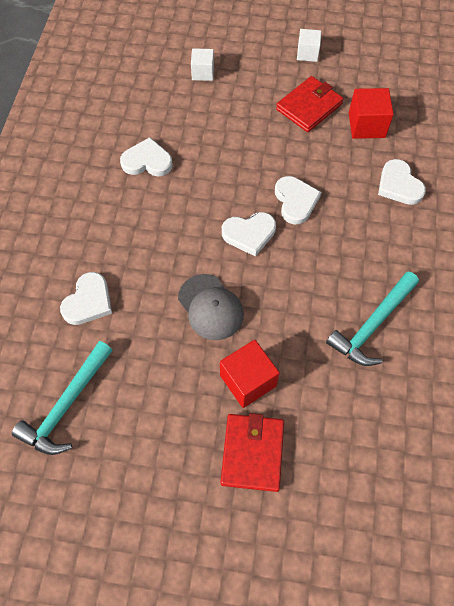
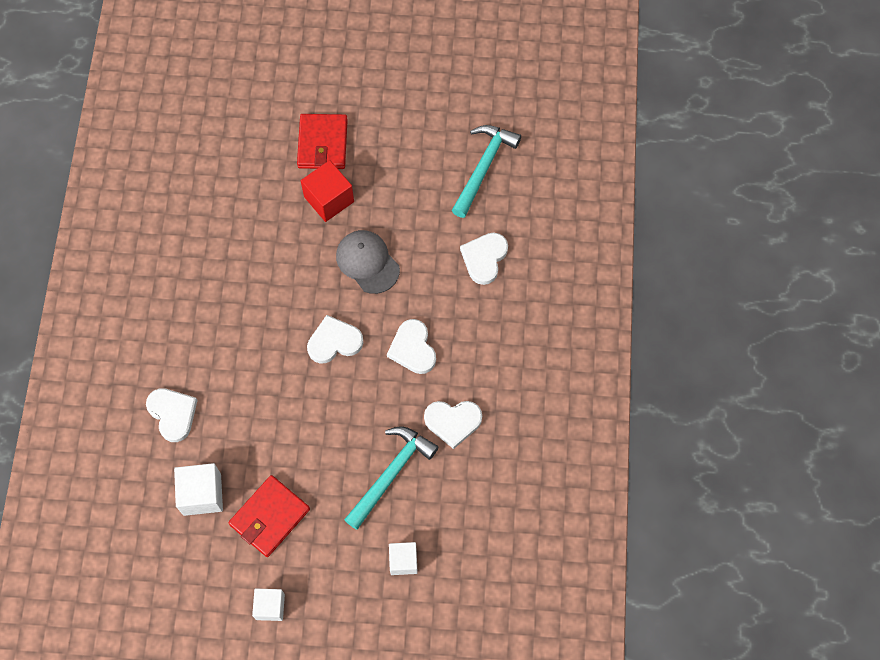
camera: 175 degrees right, 5 degrees up
(295, 201) = (286, 384): white heart -> white heart (413, 348)
(366, 125) = (202, 494): red cube -> white cube
(372, 325) = (215, 257): turquoise hammer -> turquoise hammer (391, 473)

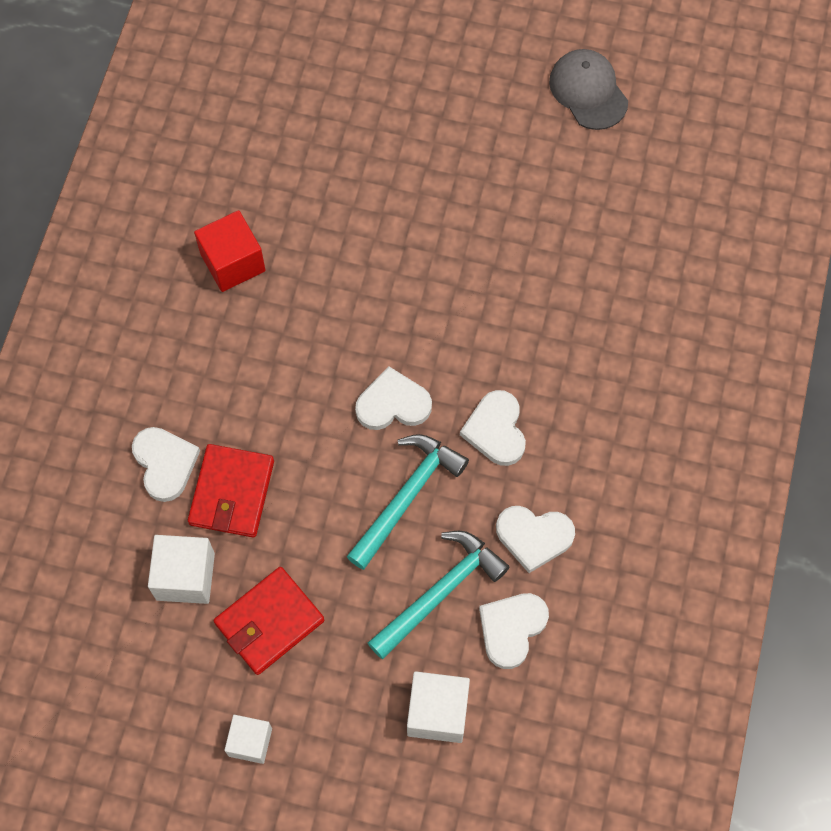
camera: 10 degrees right, 0 degrees up
(322, 143) = (420, 141): red wallet -> red wallet (231, 492)
(329, 199) = (416, 215): red cube -> red cube (233, 262)
(367, 262) = (454, 306): grey cap -> grey cap (588, 91)
(403, 561) = (437, 712): white cube -> white cube, size x1.51
(483, 167) = (629, 205): turquoise hammer -> turquoise hammer (407, 496)
(484, 258) = (610, 325): white heart -> white heart (511, 629)

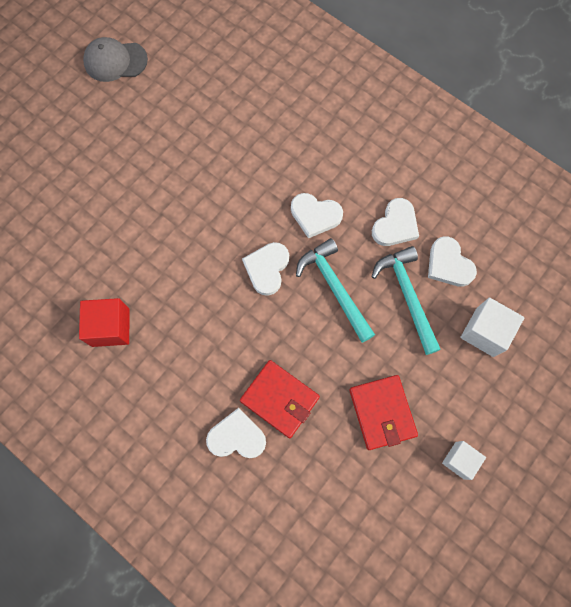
camera: 65 degrees left, 5 degrees up
(185, 576) = (325, 456): white cube -> none

